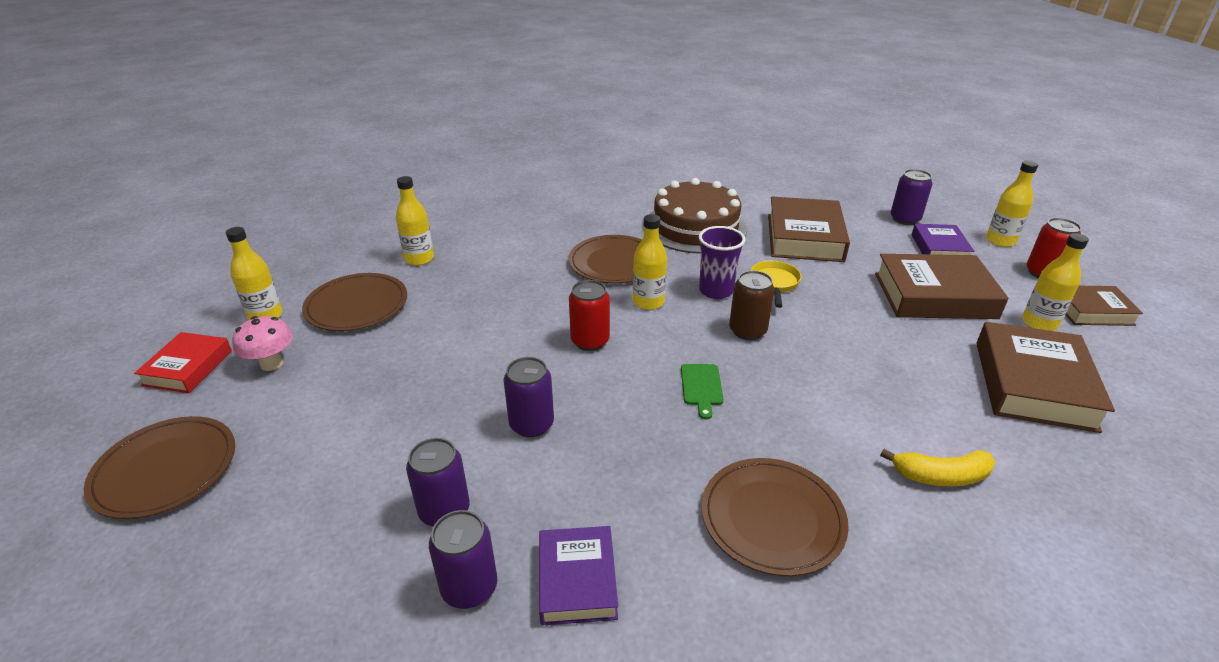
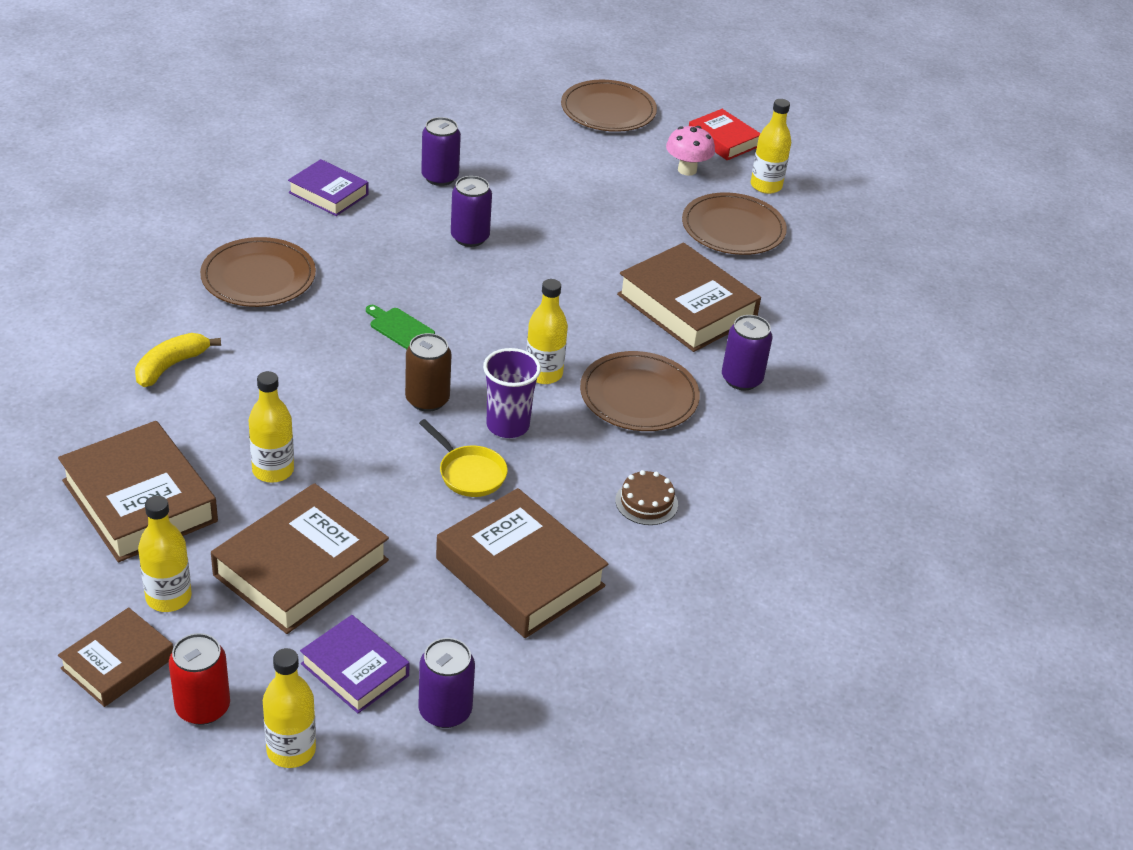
camera: 125 degrees right, 5 degrees up
(419, 259) = (787, 288): yellow bottle -> yellow bottle (273, 470)
(469, 588) = (375, 163): purple can -> purple can (741, 379)
(492, 284) = (687, 306): none -> brown book
(590, 341) = (529, 310): red can -> none
(695, 227) = (646, 502): brown cake -> brown cake, size x0.41

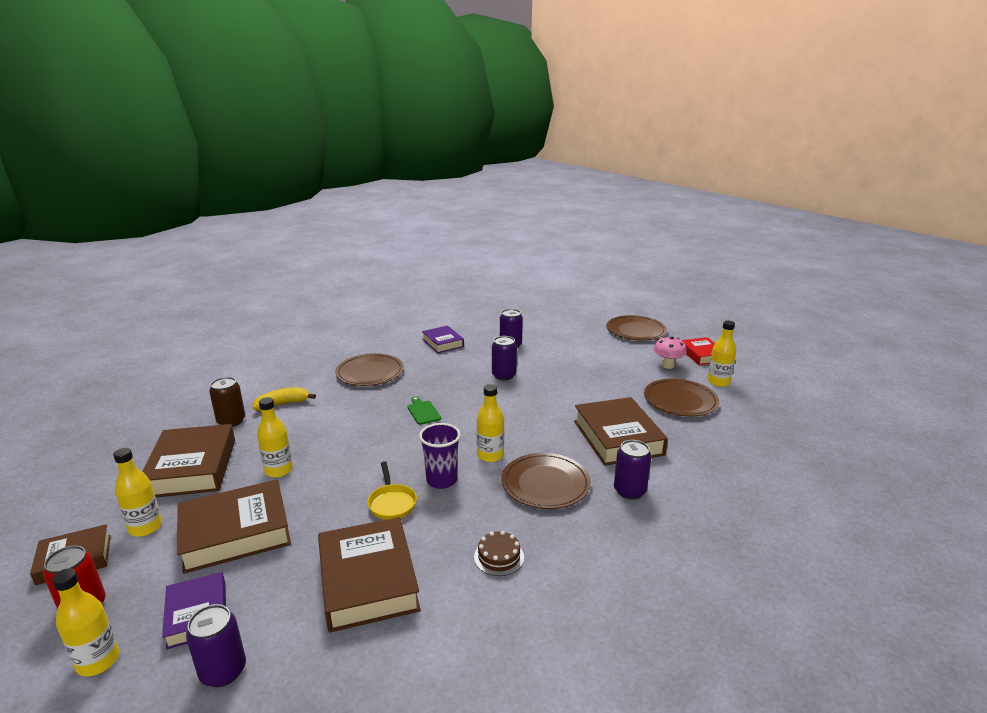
camera: 30 degrees right, 15 degrees down
(427, 400) = (404, 453): brown can -> brown can (231, 421)

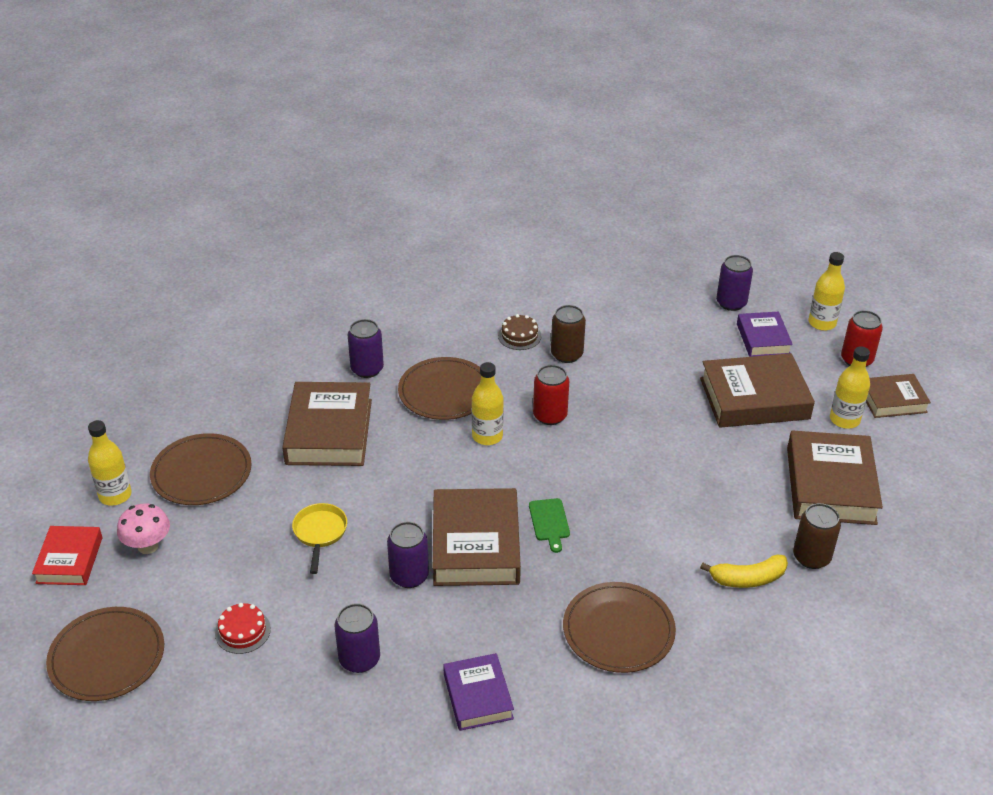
camera: 165 degrees left, 15 degrees up
(278, 470) = (728, 462): yellow bottle -> none
(368, 580) = (631, 338): brown book -> brown book (476, 545)
(392, 503) = (605, 400): yellow pan -> yellow pan (320, 533)
(440, 544) = (566, 354): none -> brown can
(441, 480) = (550, 415): purple cup -> red can
(579, 345) = (242, 631): none -> red cake

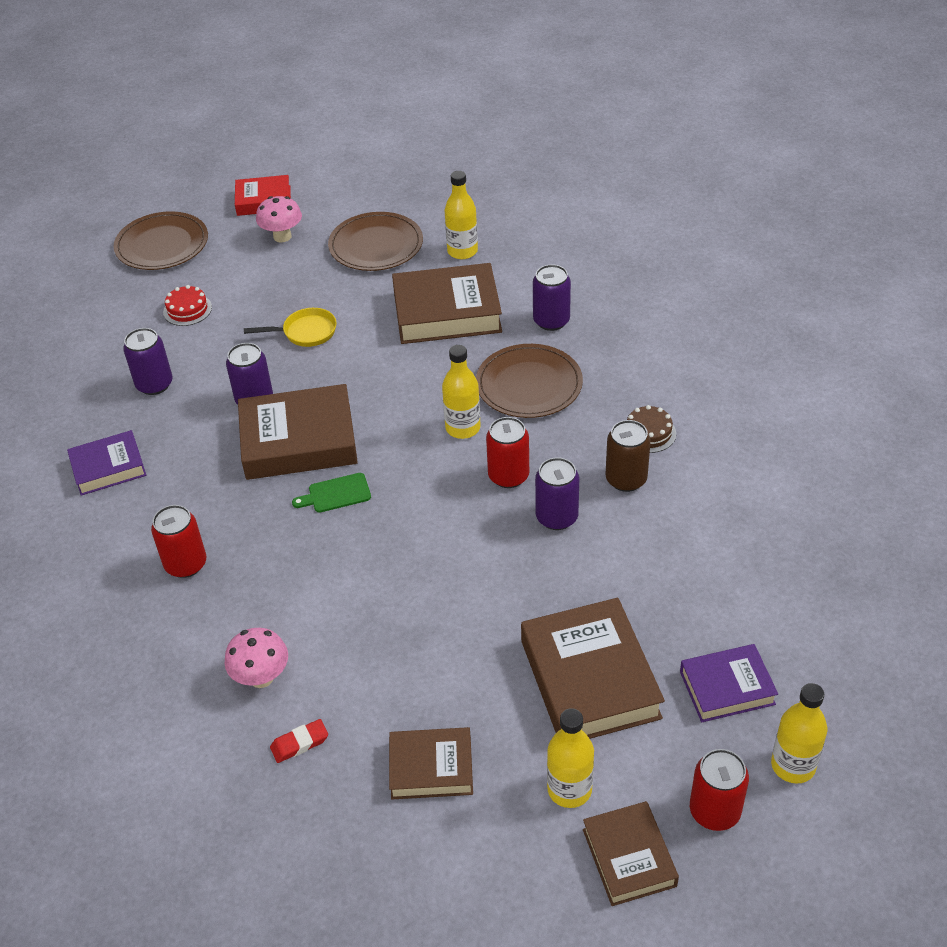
camera: 85 degrees right, 5 degrees up
(115, 495) = (341, 205): yellow bottle -> yellow bottle (462, 251)
(618, 630) = (186, 564): brown plate -> red can
(731, 303) = (800, 647): purple can -> purple can (557, 517)
(748, 579) = (261, 677): yellow banana -> pink mushroom
(811, 557) = (299, 743): brown can -> red eraser
(830, 485) = (431, 768): brown book -> brown book, size x0.59

